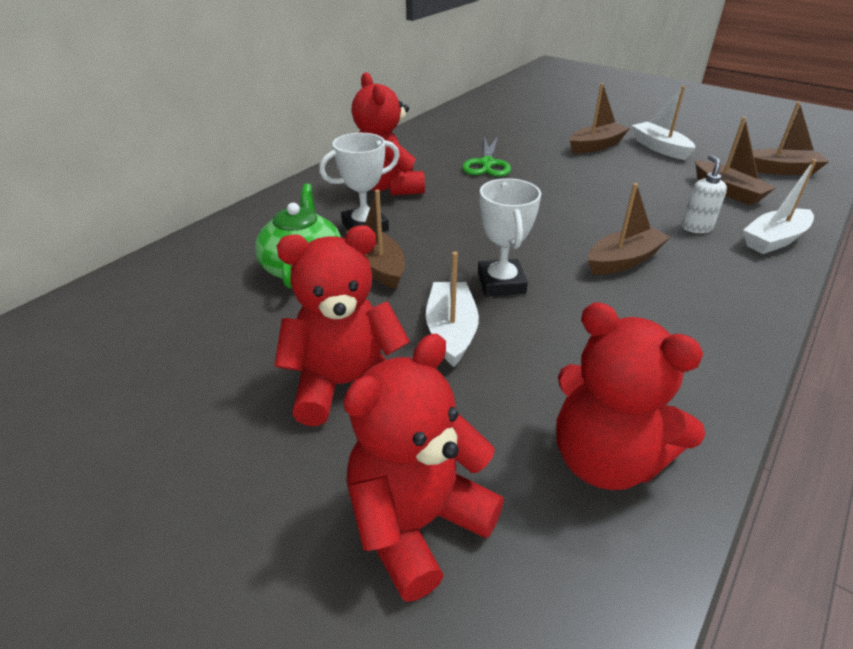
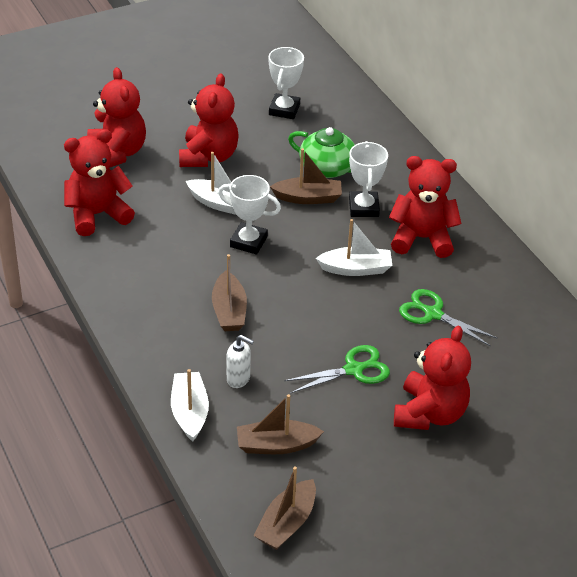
camera: 115 degrees right, 5 degrees up
(167, 346) = (284, 110): none -> white trophy
(596, 146) = (429, 413): brown boat -> red teddy bear
(599, 180) = (353, 370): none -> green scissors
(659, 148) = (395, 462): white boat -> white boat (356, 269)

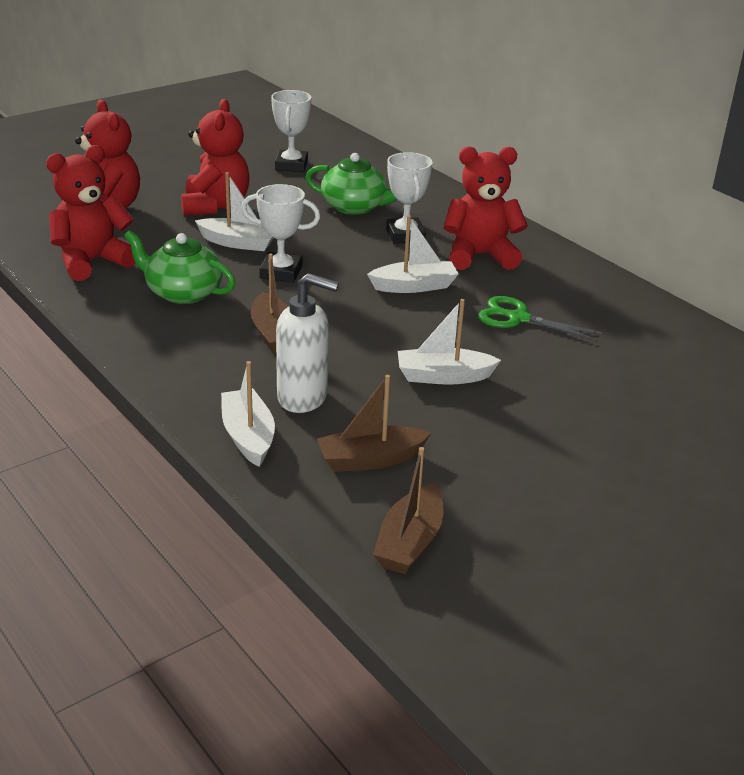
camera: 10 degrees left, 10 degrees down
(165, 257) = (183, 293): none -> green teapot
(238, 379) = (303, 398): white soap dispenser -> white soap dispenser, size x1.70
(308, 198) = (339, 232): brown boat -> none
(353, 370) = (443, 376): green scissors -> white boat
(429, 413) = (551, 410): red teddy bear -> none

